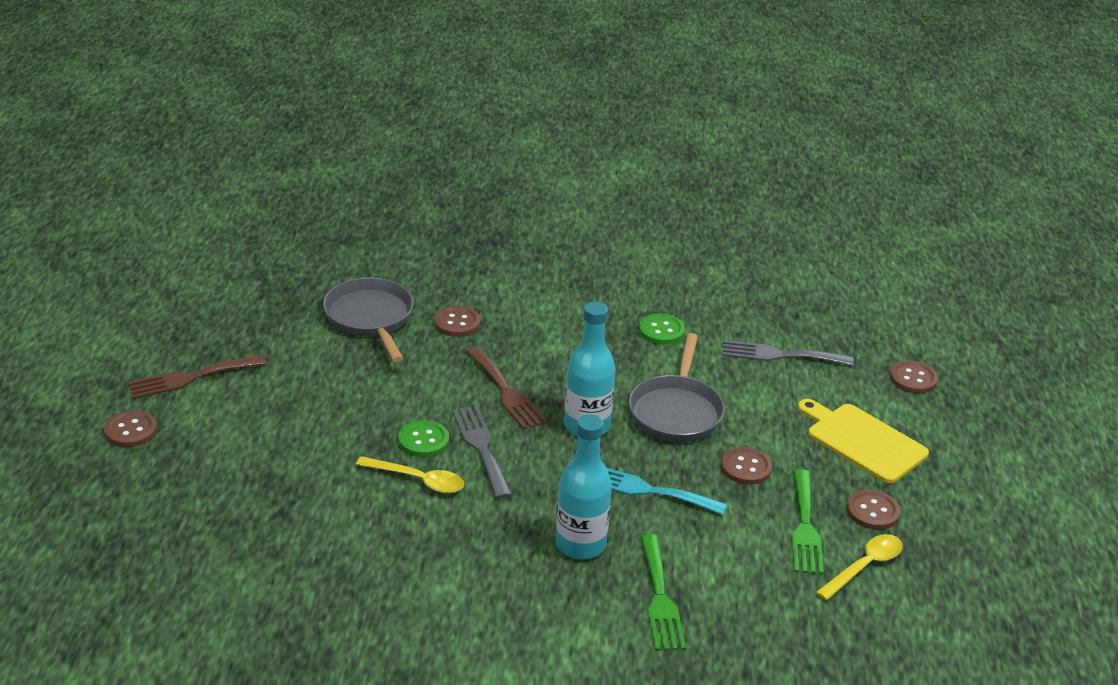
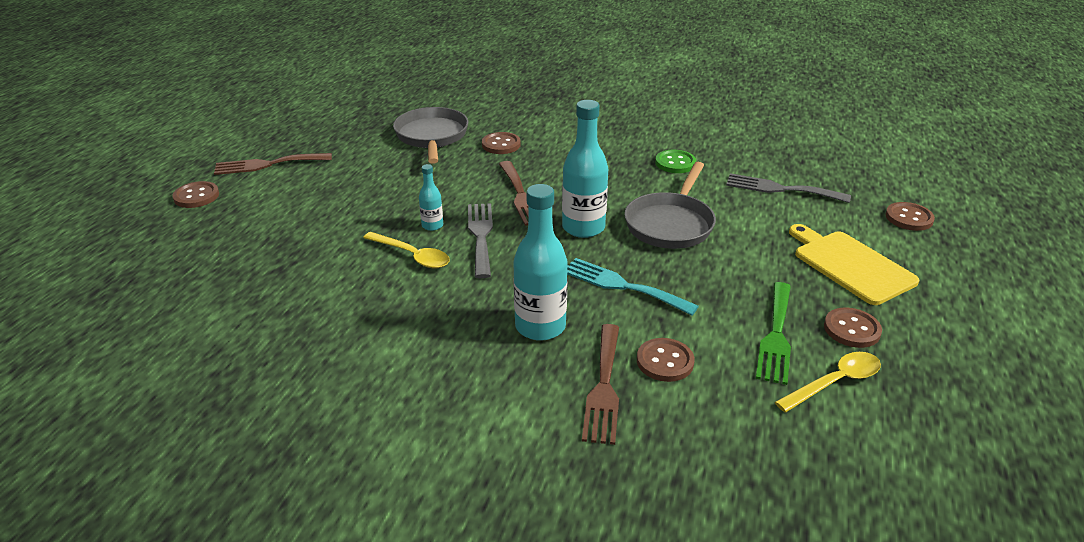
camera: 15 degrees right, 0 degrees up
(423, 440) = (432, 225): green button -> turquoise bottle
(660, 598) = (604, 387): green fork -> brown fork
(746, 467) = (726, 276): brown button -> brown button (665, 361)

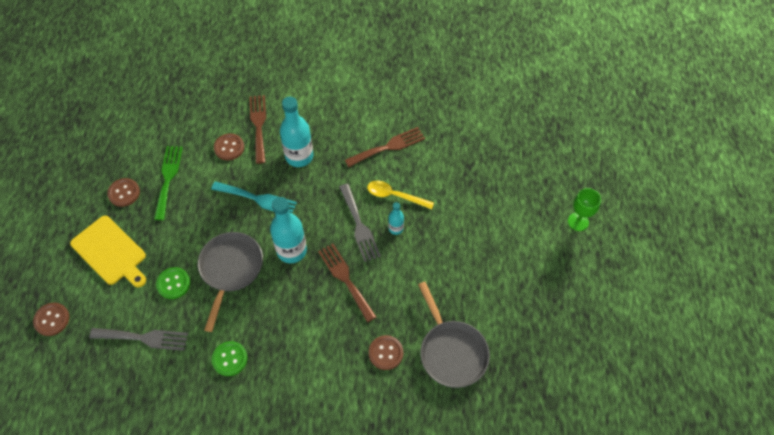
camera: 165 degrees right, 25 degrees up
(196, 196) = (578, 221): brown button -> green goblet
(268, 164) = (559, 273): brown fork -> brown fork (388, 147)
(749, 224) = (173, 283): none -> green button
(835, 382) = (142, 153): yellow spoon -> none

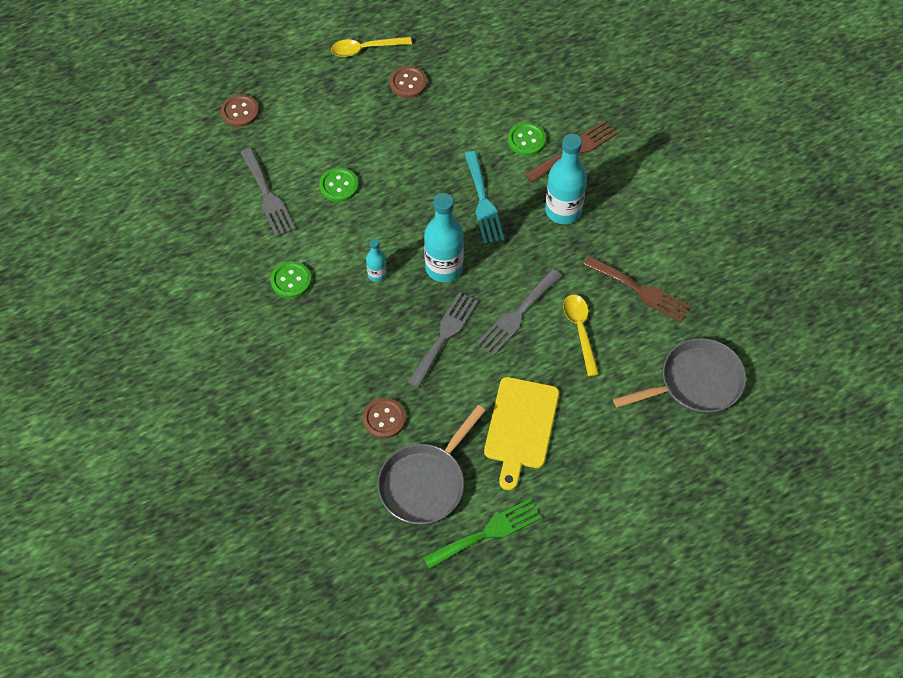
camera: 60 degrees right, 0 degrees up
(71, 204) = (365, 49): none -> yellow spoon
(110, 252) = (337, 113): yellow cutting board -> yellow cutting board (520, 427)
(168, 178) = (451, 109): green fork -> green fork (487, 533)
(229, 147) = (526, 140): brown button -> green button
(230, 269) = (386, 225): grey pan -> grey pan (696, 383)
(345, 279) = (444, 336): brown fork -> grey fork
(396, 228) = (538, 353): turquoise bottle -> turquoise bottle (377, 274)
(578, 221) = (684, 544): green goblet -> none

